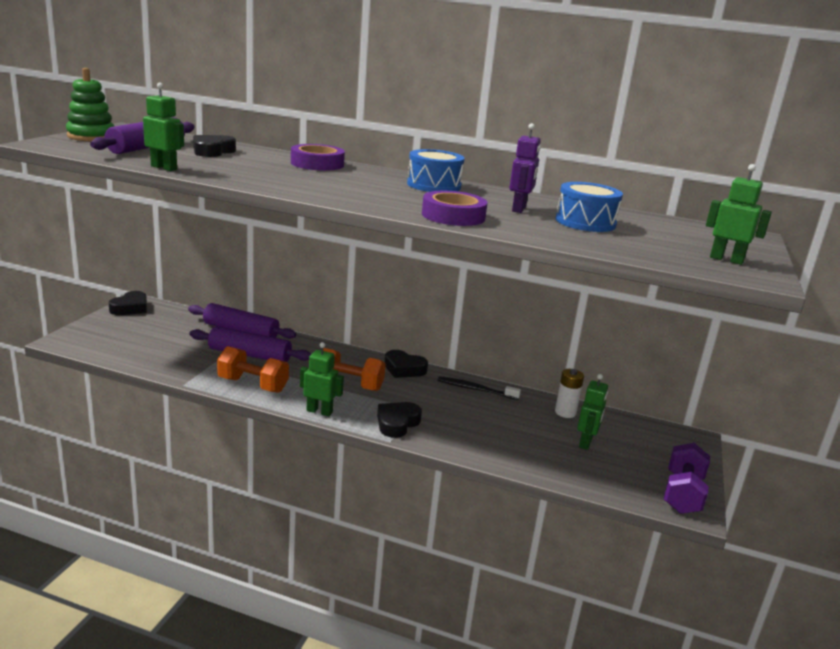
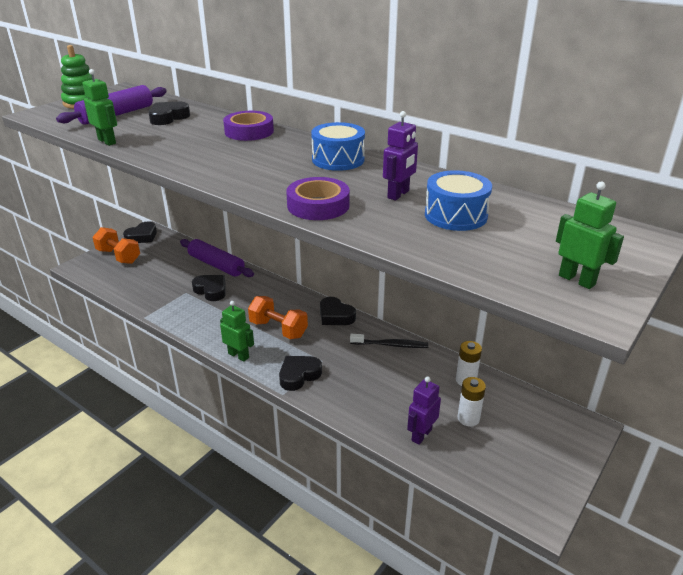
camera: 20 degrees right, 10 degrees up
(250, 355) = (211, 290): purple rolling pin -> black heart
(253, 385) = (198, 322): orange dumbbell -> orange dumbbell (118, 256)
(475, 389) = (390, 345): black toothbrush -> black toothbrush turned 150 degrees clockwise
(550, 461) = (421, 435): none -> purple robot
(586, 443) = (468, 418): green robot -> white battery
(682, 494) = (539, 494): purple dumbbell -> none

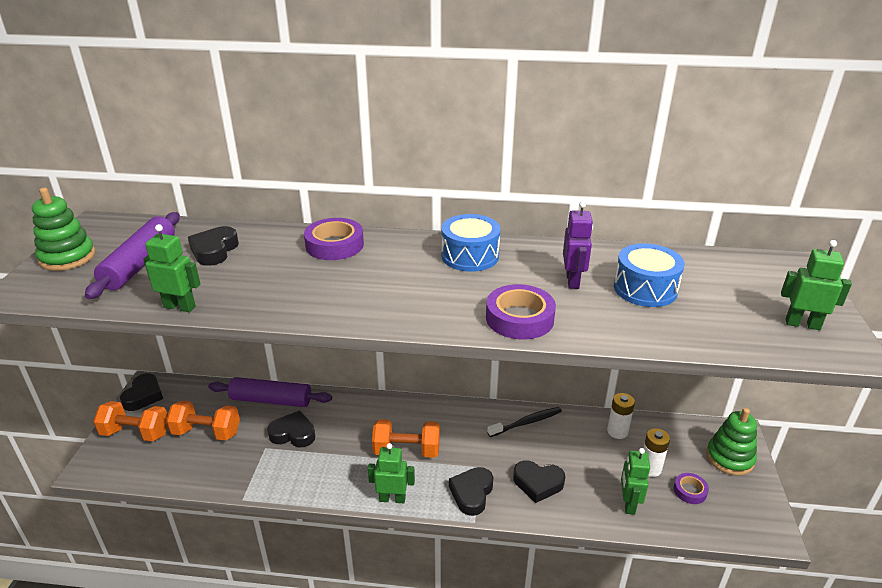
camera: 30 degrees left, 0 degrees up
(159, 270) = (206, 432): none -> orange dumbbell
(335, 316) = (450, 412): black heart -> black heart (538, 483)
(421, 435) = (628, 504): purple robot -> green robot
(489, 450) = (690, 491): none -> purple tape
(558, 442) = (729, 458): none -> green stacking toy

